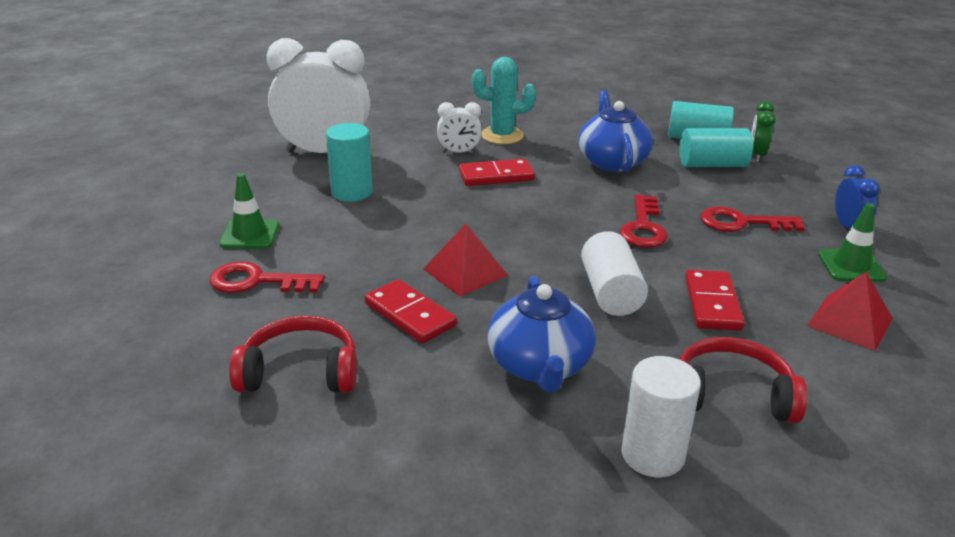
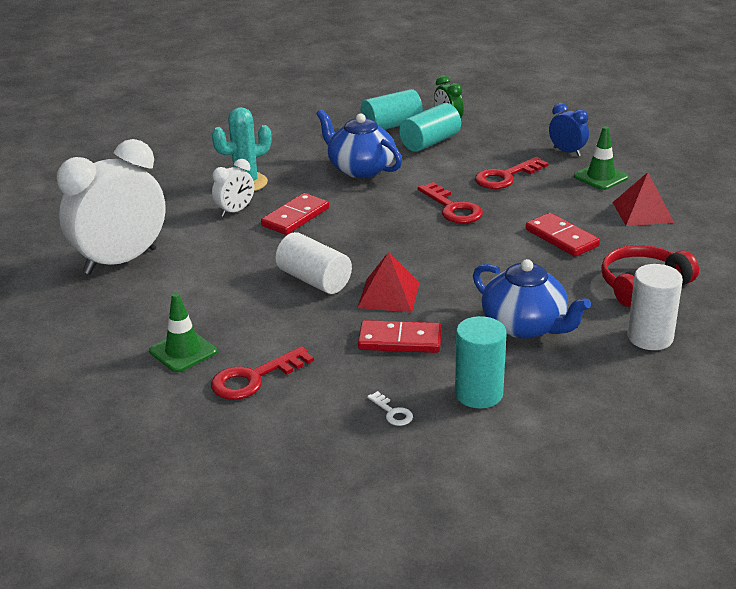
camera: 40 degrees left, 0 degrees up
(300, 372) = (392, 412): red headphones -> white key
(351, 192) = (205, 281): turquoise cylinder -> turquoise cylinder (478, 394)
(610, 293) = (497, 261): white cylinder -> white cylinder (314, 280)

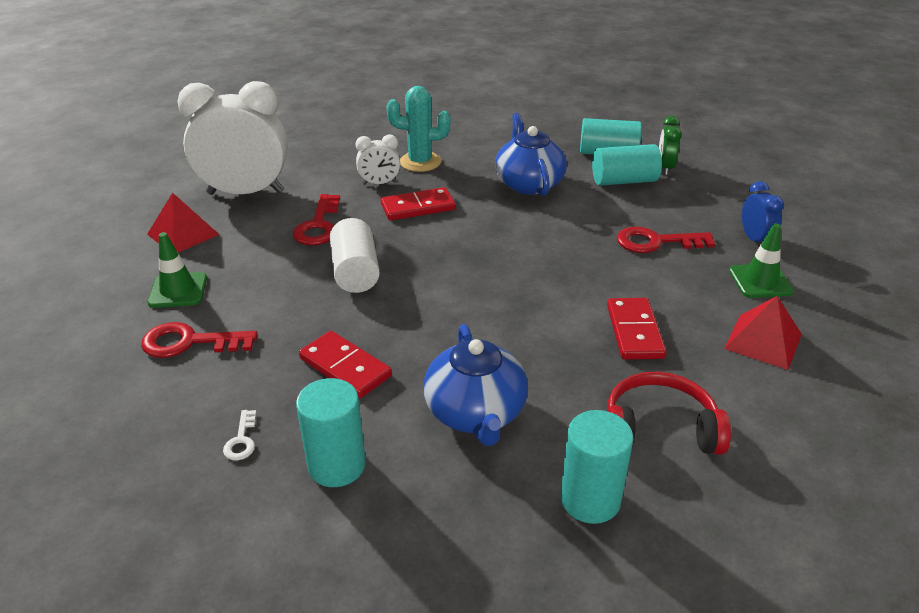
camera: 35 degrees right, 5 degrees up
(389, 295) = (396, 316): red pyramid -> red pyramid (183, 234)
(453, 208) = (563, 254): red key -> red key (319, 225)
(650, 337) = (590, 499): white cylinder -> turquoise cylinder

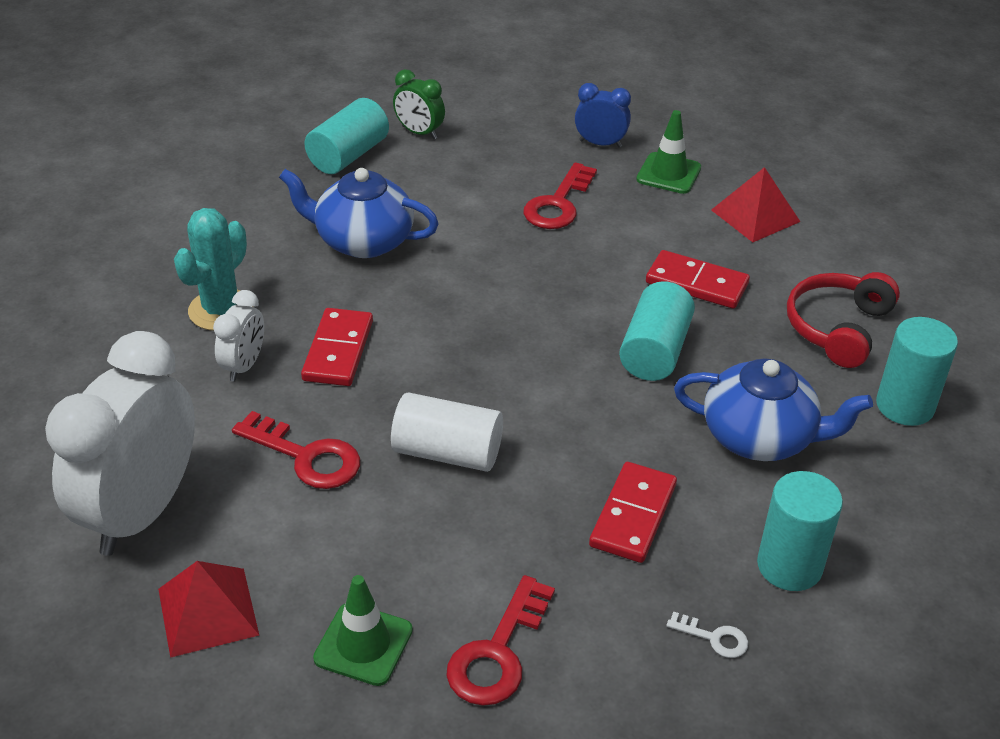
camera: 65 degrees left, 5 degrees up
(345, 367) = (633, 515): red domino -> red domino turned 45 degrees counterclockwise
(624, 181) = (420, 171): turquoise cylinder -> turquoise cylinder (655, 351)

